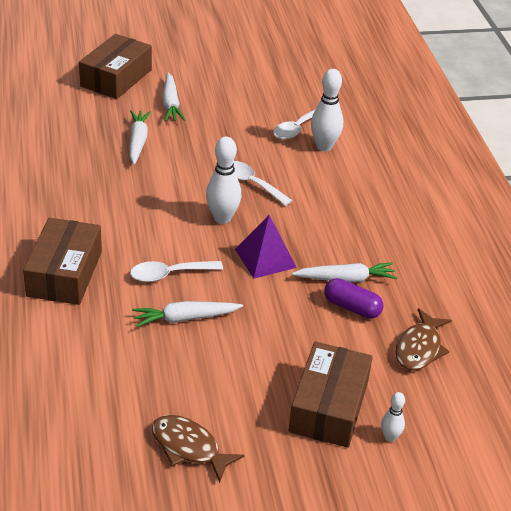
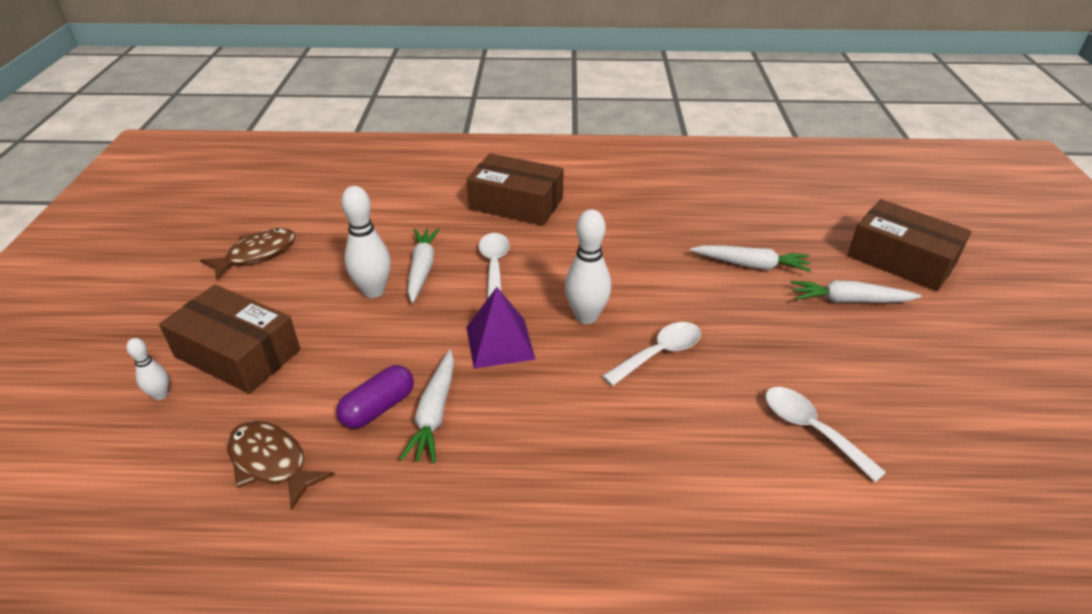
camera: 105 degrees right, 0 degrees up
(324, 146) = (762, 456): white bowling pin -> white bowling pin (373, 291)

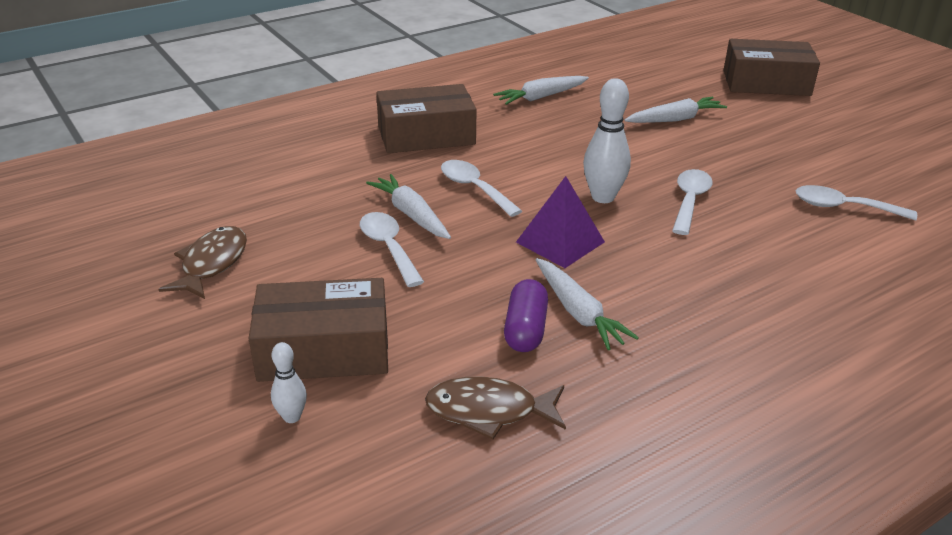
camera: 35 degrees left, 5 degrees down
(373, 291) = (389, 248): white bowling pin -> white spoon
(849, 300) = (767, 120): white carrot -> white carrot (541, 97)

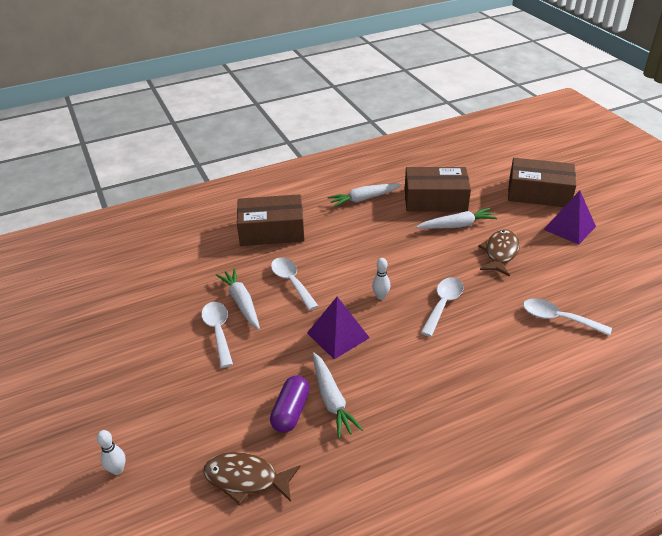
camera: 10 degrees right, 5 degrees up
(212, 264) = (99, 336): brown fish -> brown fish (500, 253)
(324, 349) = (152, 416): brown box -> brown box (435, 200)
(603, 197) = (380, 296): white bowling pin -> white bowling pin, size x0.54
(819, 115) = (569, 228): none -> purple pyramid

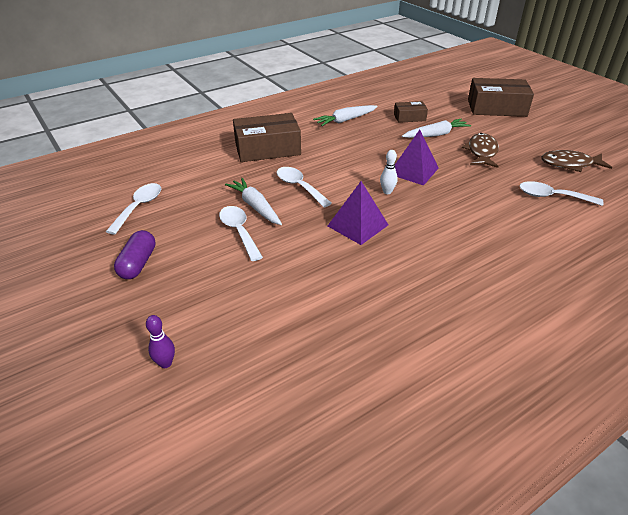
camera: 10 degrees left, 0 degrees up
(117, 470) = (165, 363): white bowling pin -> purple bowling pin
(246, 479) = (306, 356): brown fish -> brown fish (570, 164)
(291, 411) = (333, 292): purple capsule -> purple capsule (138, 263)
(332, 400) = (370, 278): white carrot -> none
(435, 200) = (409, 117): brown box -> brown box, size x0.52
(443, 304) = (446, 194): white spoon -> white spoon (139, 207)
(569, 228) = (533, 130): purple pyramid -> purple pyramid (413, 171)

